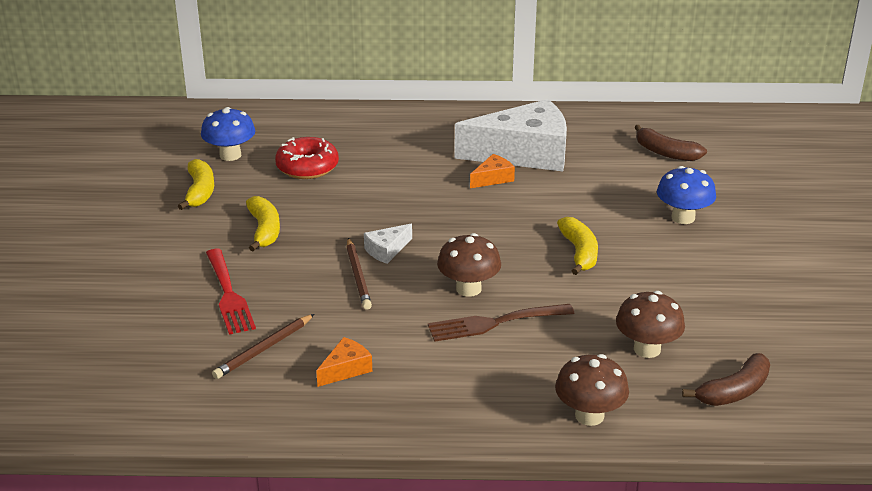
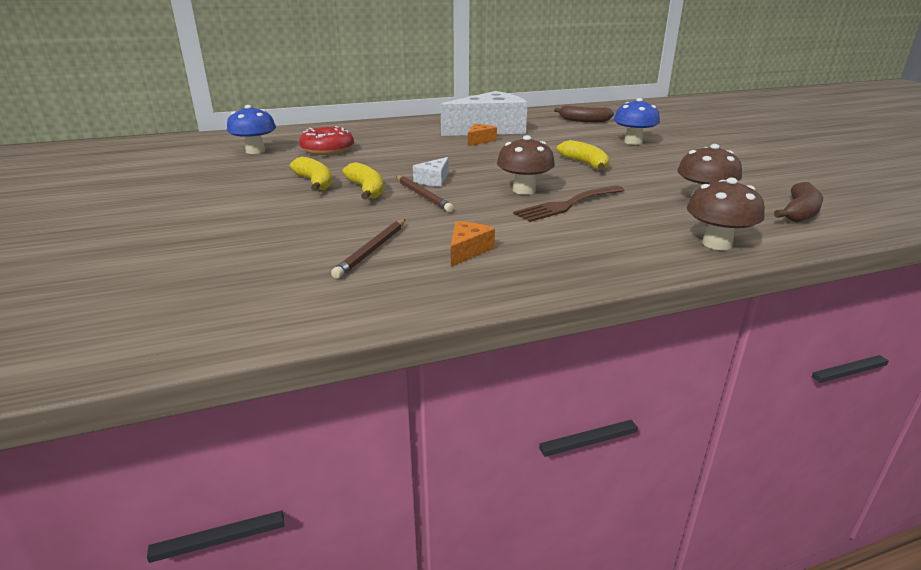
camera: 20 degrees left, 5 degrees down
(200, 192) = (239, 170): yellow banana -> yellow banana (366, 190)
(229, 295) = (308, 221): red fork -> none

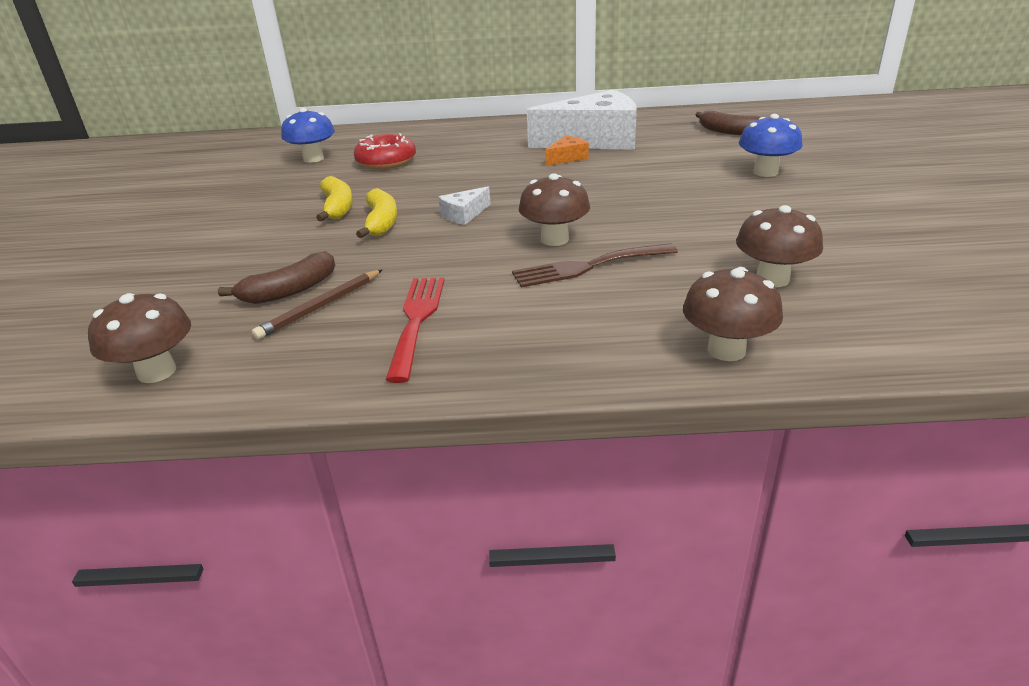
camera: 20 degrees right, 5 degrees up
(259, 313) = (157, 372): none -> brown mushroom
(423, 196) = (433, 237): brown pencil -> none
(467, 251) = (416, 320): orange cheese -> red fork
(585, 164) = (668, 204): yellow banana -> none
(799, 213) = (897, 313): brown banana -> brown banana (289, 291)

